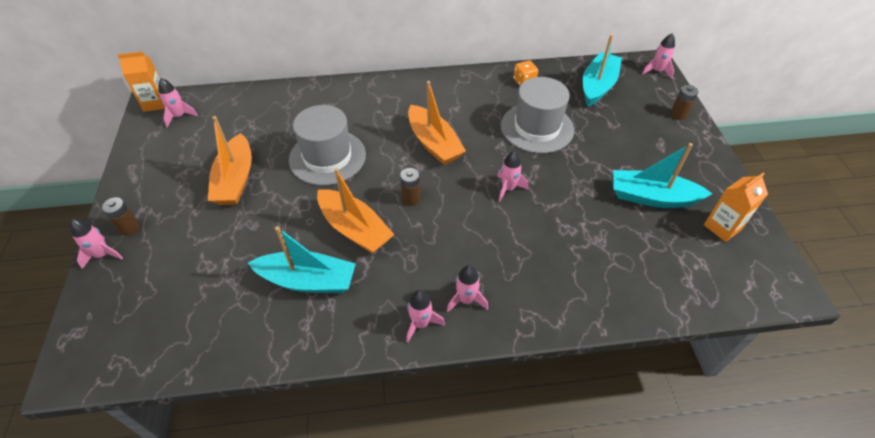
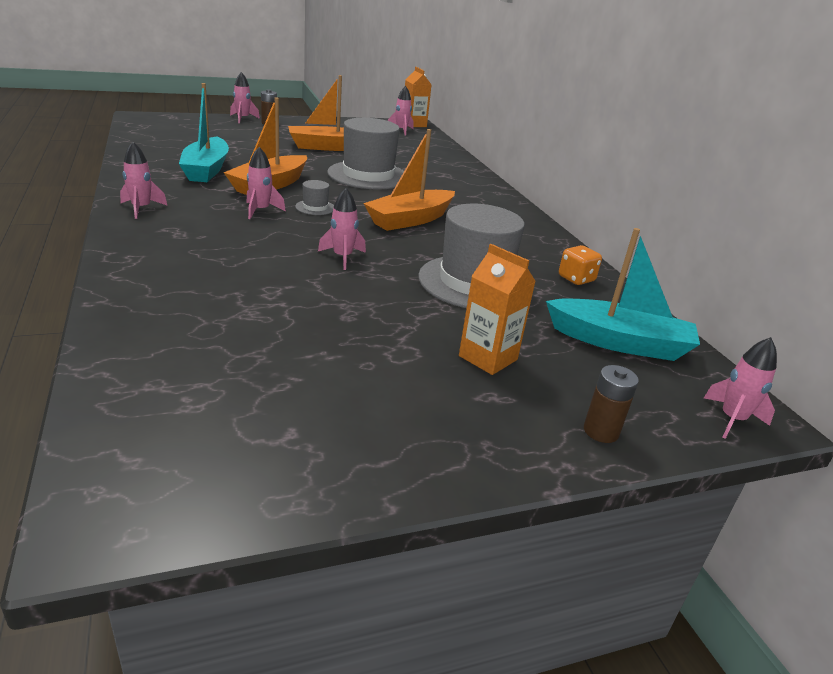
camera: 75 degrees right, 20 degrees down
(411, 199) = (315, 207): brown battery -> grey hat
(466, 299) = (166, 229): pink rocket -> pink rocket (260, 211)
(652, 197) = (347, 370): turquoise boat -> none
(722, 227) = (279, 445): orange carton -> orange carton (488, 358)

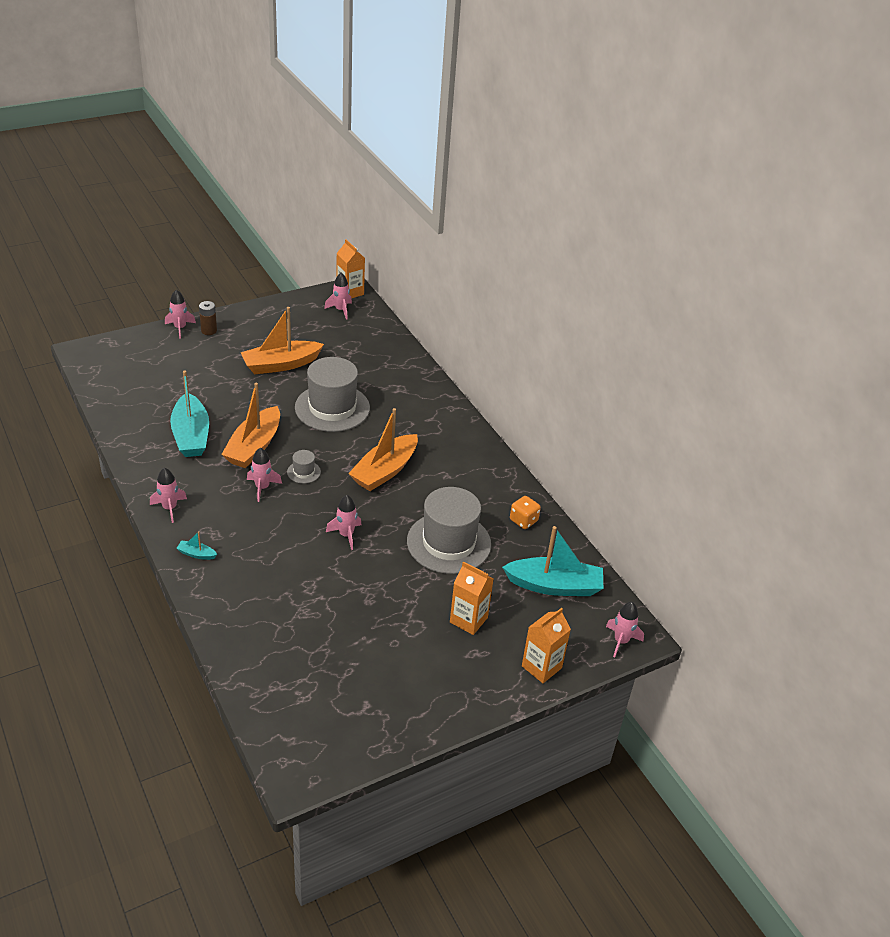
camera: 10 degrees left, 10 degrees up
(144, 244) = (197, 554): none -> turquoise boat
(601, 431) = (541, 667): brown battery -> orange carton

